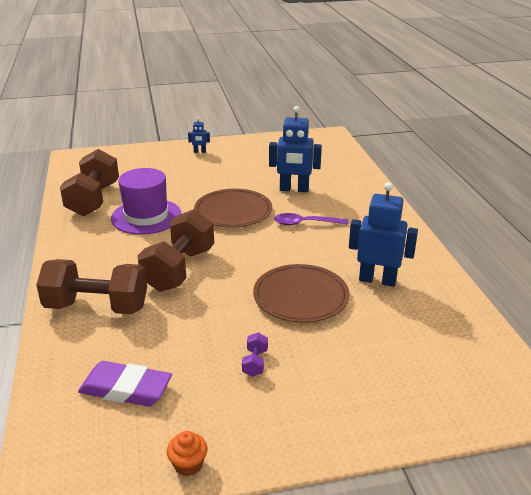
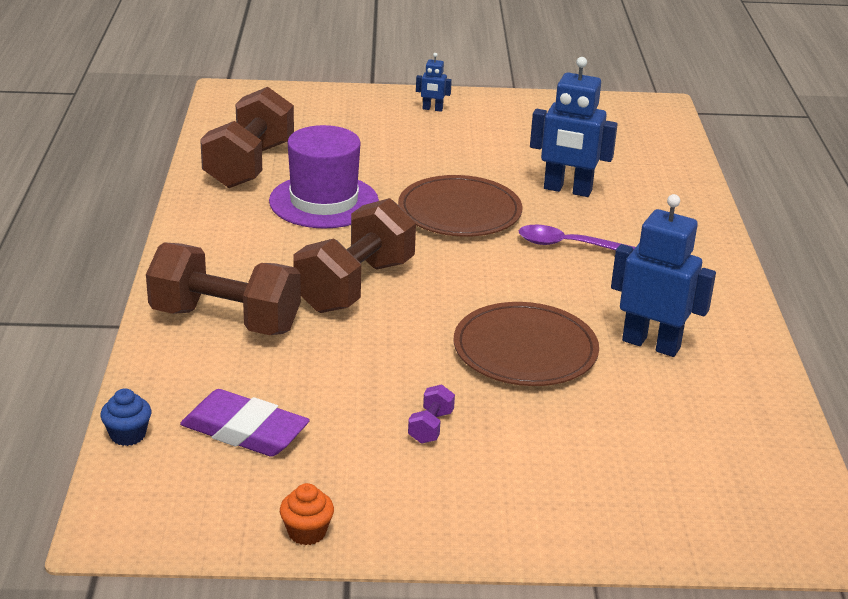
camera: 10 degrees right, 0 degrees up
(40, 407) = (128, 435): none -> blue cupcake

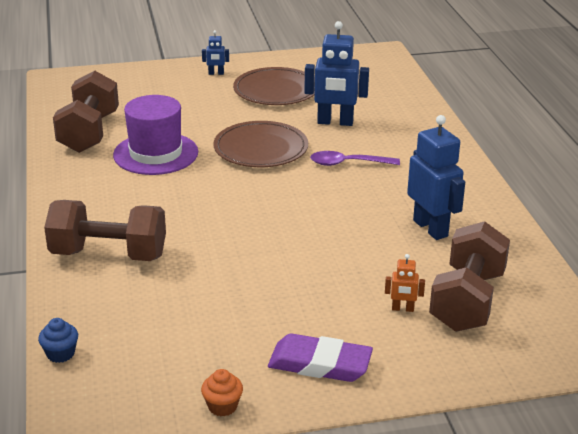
camera: 10 degrees left, 0 degrees up
(245, 430) = (150, 336): purple eraser -> purple eraser (320, 364)
(355, 286) = (200, 215): brown dumbbell -> brown dumbbell (467, 301)
(431, 427) = (290, 313): purple dumbbell -> none
(525, 350) = (341, 245): brown plate -> brown plate (276, 90)
(580, 444) = (402, 309): none -> orange robot
(651, 344) = (431, 228): blue robot -> blue robot turned 45 degrees clockwise

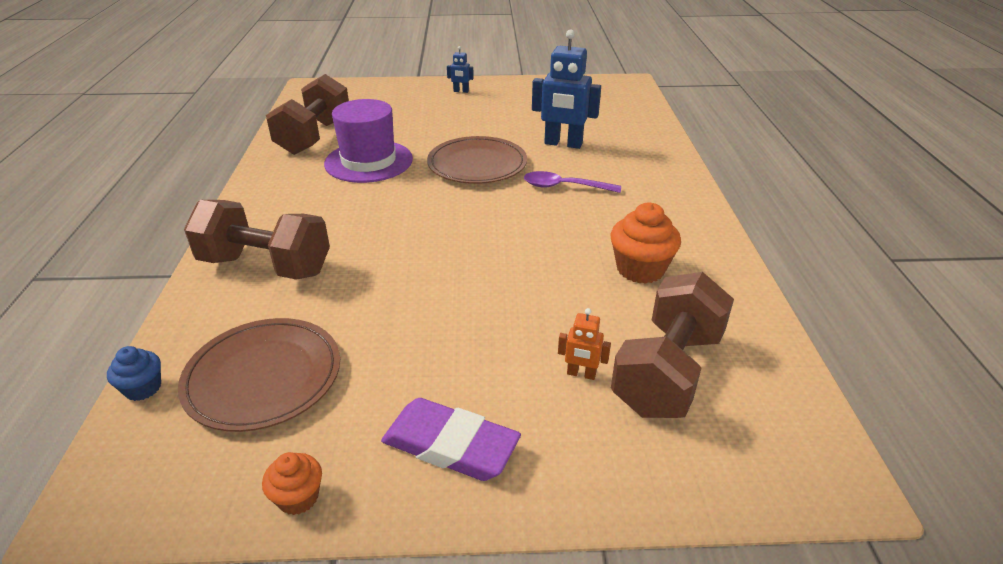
camera: 10 degrees right, 5 degrees up
(276, 90) = (513, 110): brown plate -> brown plate (263, 377)
(431, 228) = (640, 269): blue robot -> orange cupcake

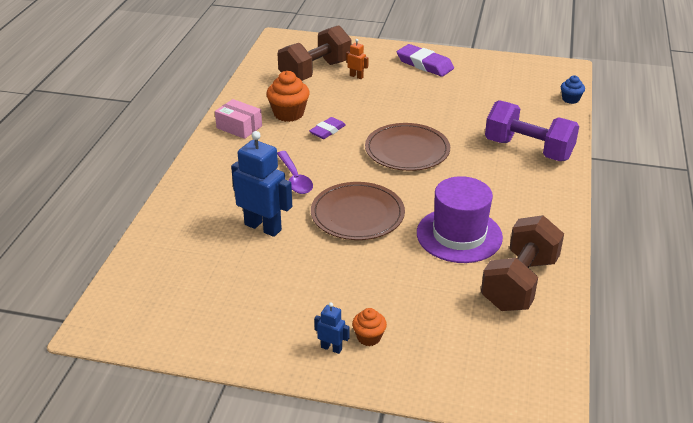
camera: 165 degrees left, 0 degrees up
(263, 377) = (512, 95): brown plate -> brown plate (407, 150)
(266, 266) = (528, 150): brown dumbbell -> purple dumbbell
(298, 497) = (486, 59): orange cupcake -> orange cupcake (369, 337)
(564, 187) = (295, 178): purple spoon -> purple spoon turned 45 degrees clockwise
(565, 251) = (327, 131): none -> purple eraser
(689, 237) = (239, 127): none -> pink box

